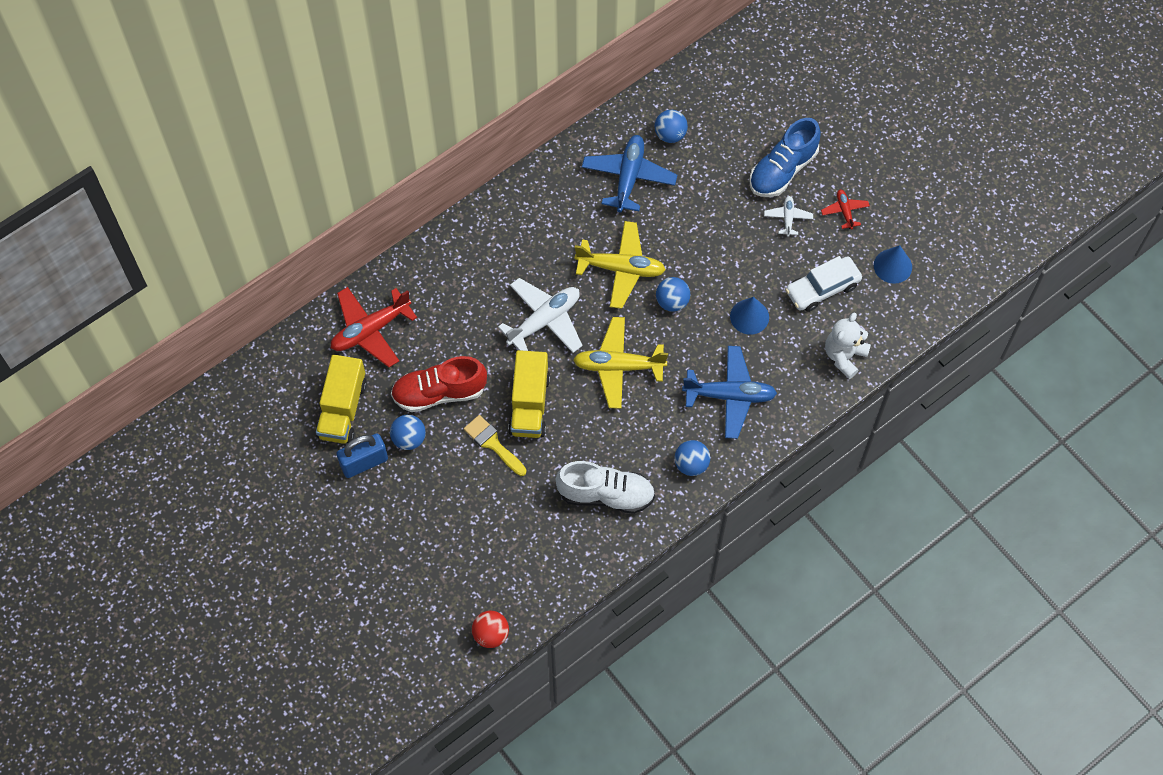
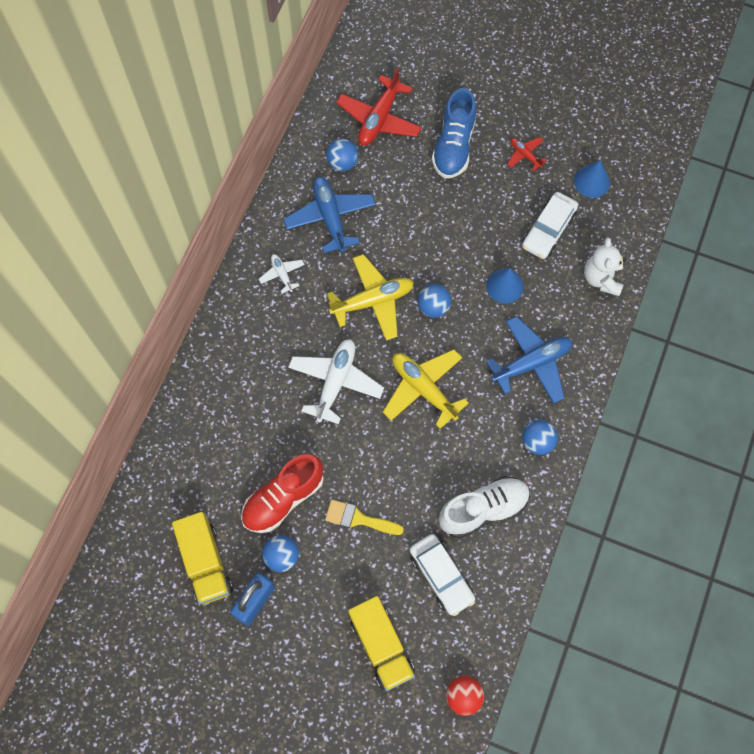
camera: 30 degrees left, 5 degrees up
(370, 330) = (187, 475): red plane -> red plane (379, 119)
(529, 404) = (368, 465): yellow truck -> yellow truck (381, 646)
(534, 528) = (441, 576): none -> white car
(618, 366) = (423, 389): yellow plane -> yellow plane turned 75 degrees clockwise
(788, 218) = (483, 184): white plane -> white plane (282, 274)

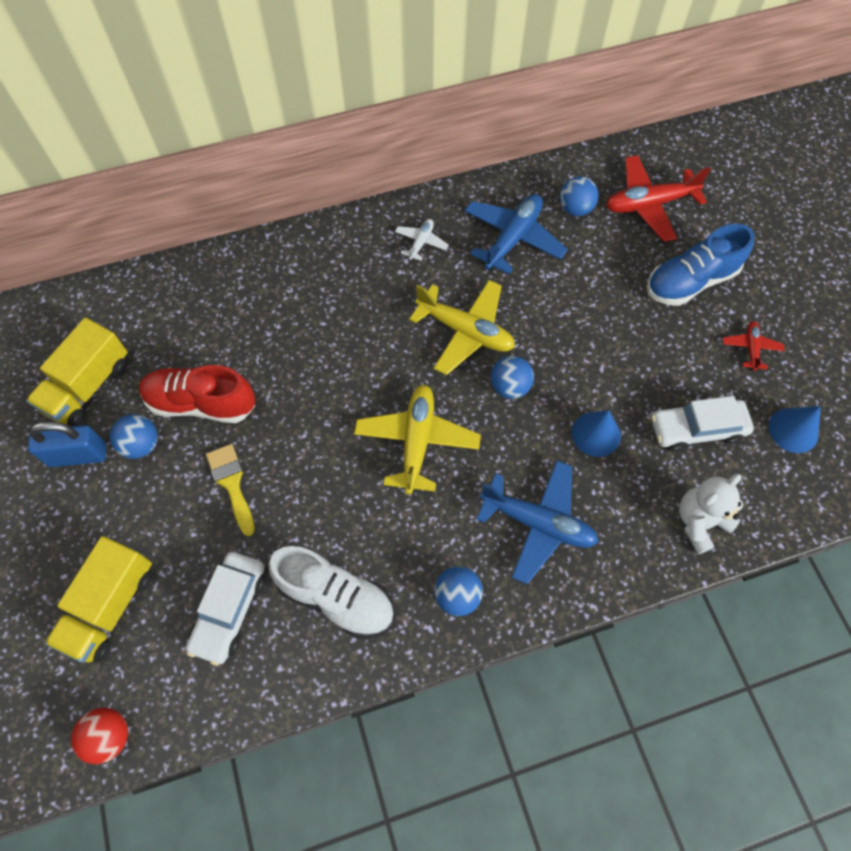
camera: 50 degrees right, 5 degrees down
(335, 382) = (355, 361): white plane -> none

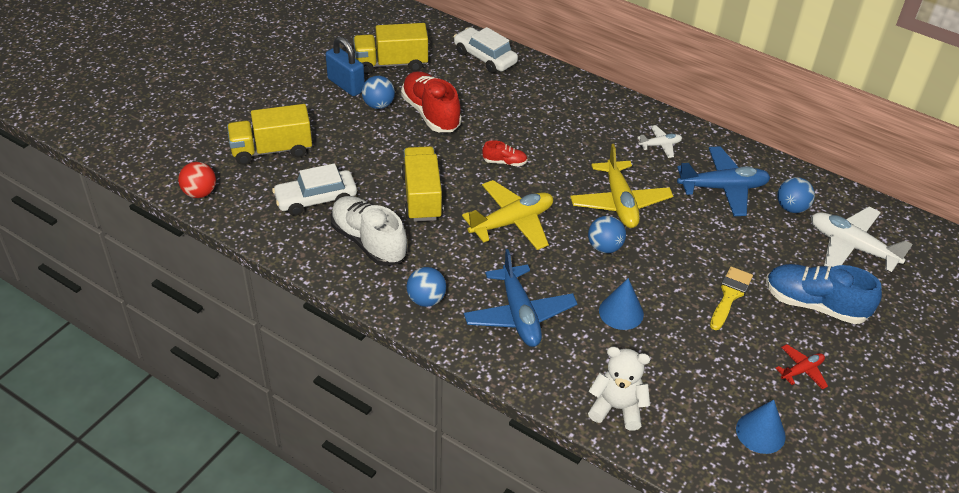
camera: 50 degrees right, 20 degrees down
(231, 483) = (394, 155): yellow brush -> yellow brush (730, 295)
(315, 499) = (422, 197): none -> yellow truck
(331, 387) = (504, 162): none -> red shoe
(336, 597) = (368, 242): white shoe -> white shoe turned 150 degrees clockwise
(649, 204) = (851, 247): red plane -> white plane
(696, 429) = (691, 369): white car -> white car (485, 57)

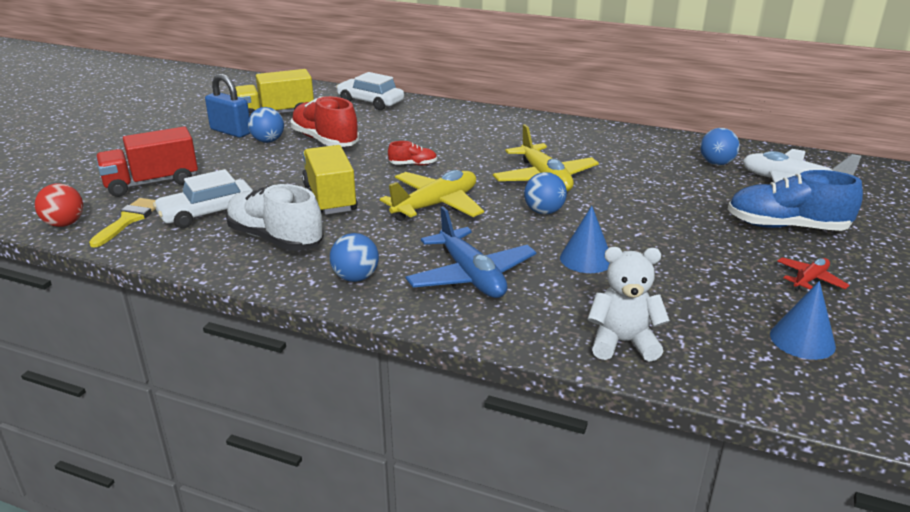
camera: 10 degrees left, 15 degrees down
(272, 150) = (152, 183): yellow truck -> red truck
(660, 145) = (565, 138): white plane -> none
(723, 188) = (642, 158): blue plane -> none
(730, 295) = (695, 231): yellow brush -> yellow brush (129, 220)

